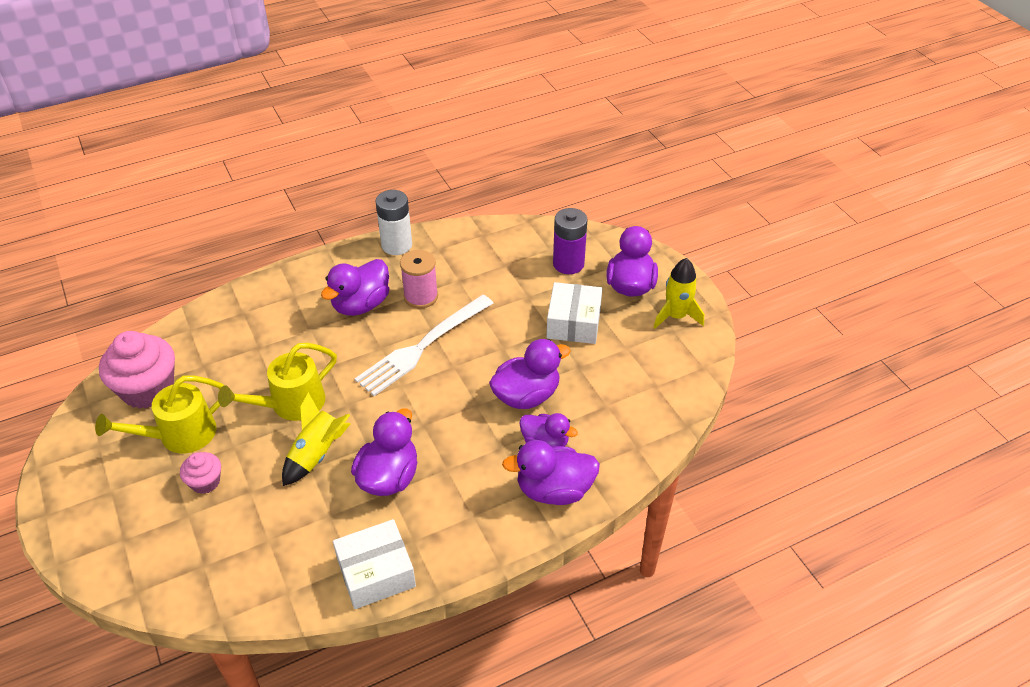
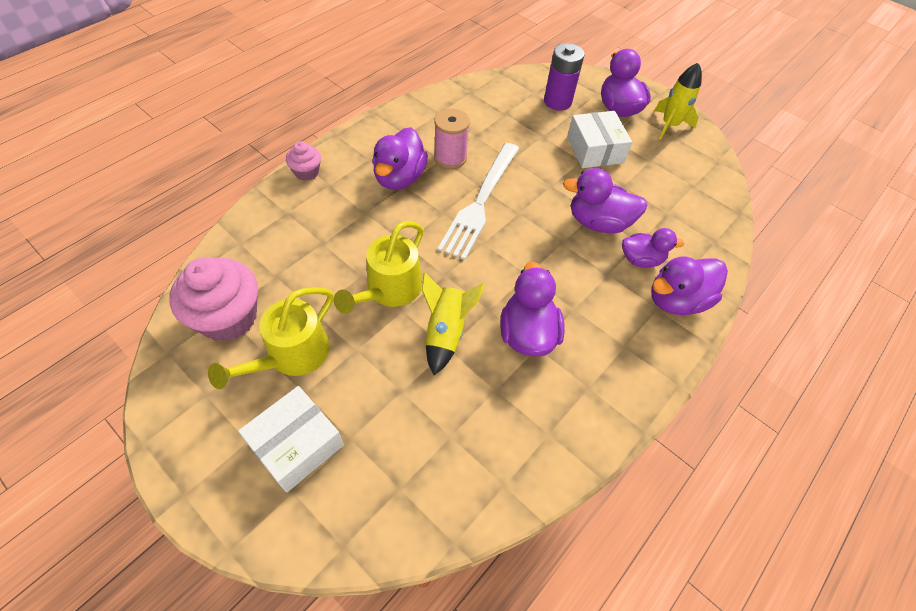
camera: 25 degrees left, 10 degrees up
(205, 482) = (348, 397): pink cupcake -> pink cupcake (306, 172)
(376, 573) = (575, 433): white box -> white box (296, 445)
(396, 245) = (399, 117): white battery -> none
(526, 396) = (598, 222): purple duck -> purple duck turned 120 degrees counterclockwise

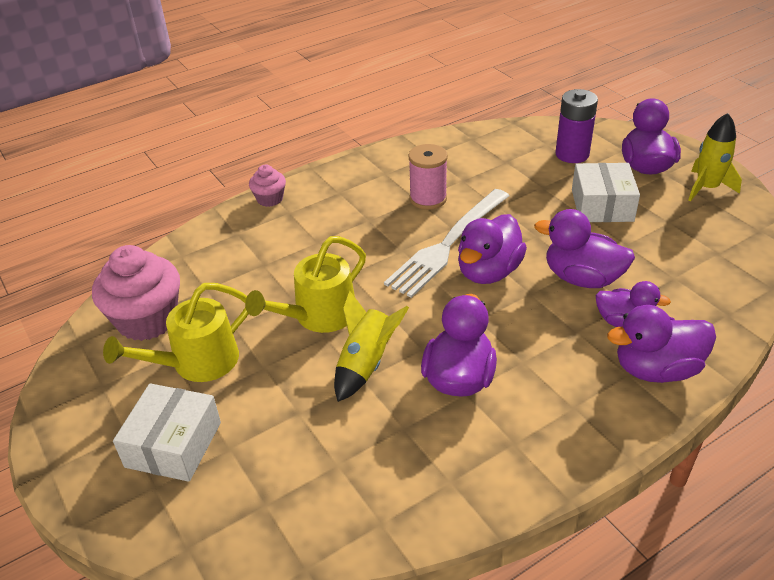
camera: 20 degrees right, 15 degrees down
(296, 445) = (173, 444): white box -> white box turned 45 degrees counterclockwise
(399, 178) = (365, 213): purple duck -> purple duck (488, 272)

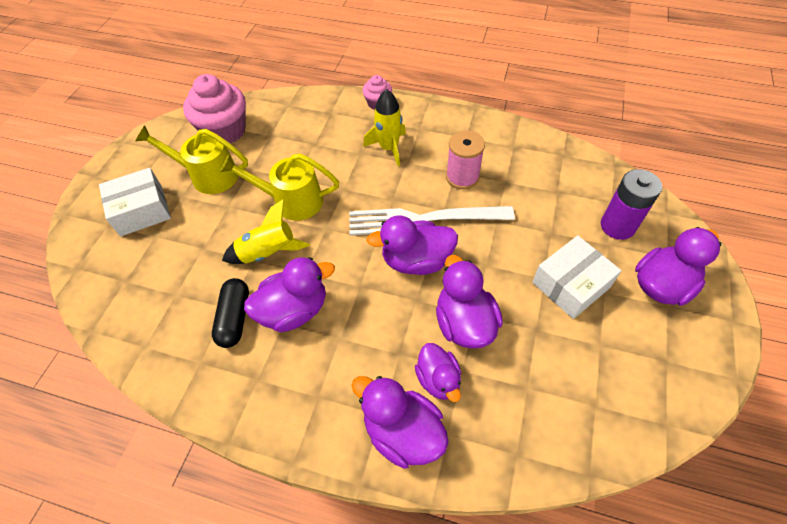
camera: 50 degrees right, 15 degrees up
(422, 428) = (235, 318): none -> black capsule
(706, 188) = (684, 348): yellow rocket -> yellow rocket (389, 148)

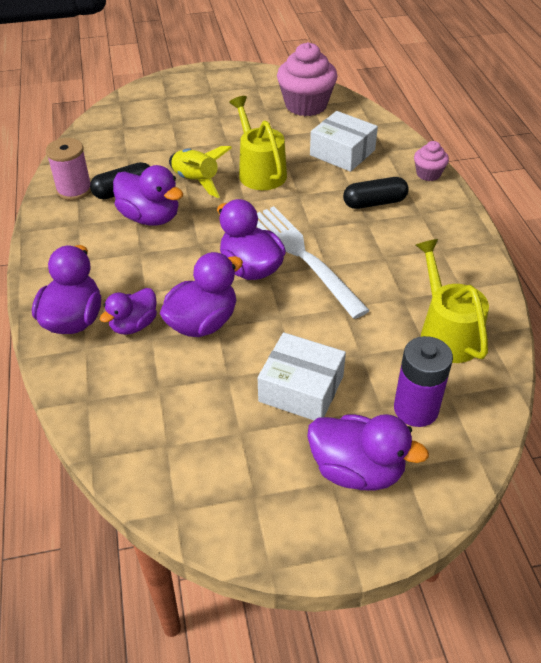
camera: 60 degrees right, 10 degrees down
(141, 210) = (190, 104): white box -> white box (342, 153)
(208, 175) = (250, 118): yellow watering can -> yellow watering can (446, 333)
(389, 148) = (374, 203): yellow rocket -> black capsule
(462, 177) = (381, 264): pink spool -> pink spool (74, 190)

